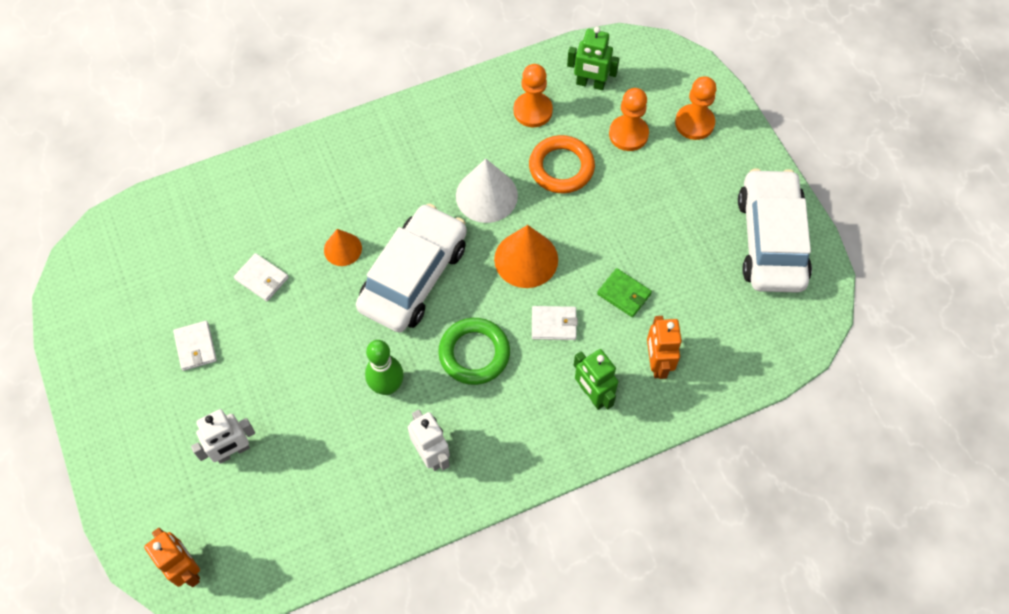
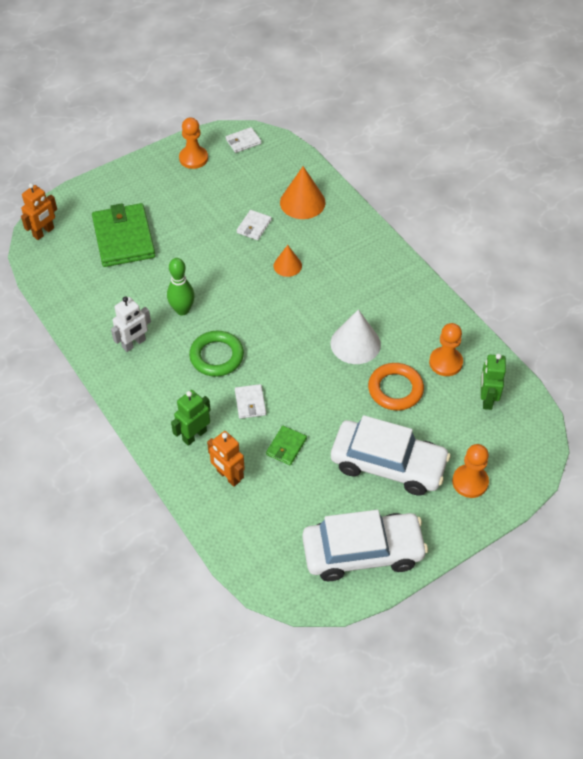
camera: 80 degrees right, 10 degrees down
(196, 347) = (195, 204): white wallet -> white wallet (243, 141)
(233, 451) = (123, 238): white robot -> green wallet
(413, 276) = (273, 310): white car -> white car (388, 464)
(526, 259) = (304, 377): orange cone -> orange cone (302, 202)
(628, 134) = (443, 433): orange pawn -> orange pawn (193, 158)
(657, 363) = (228, 476): orange robot -> orange robot turned 120 degrees counterclockwise

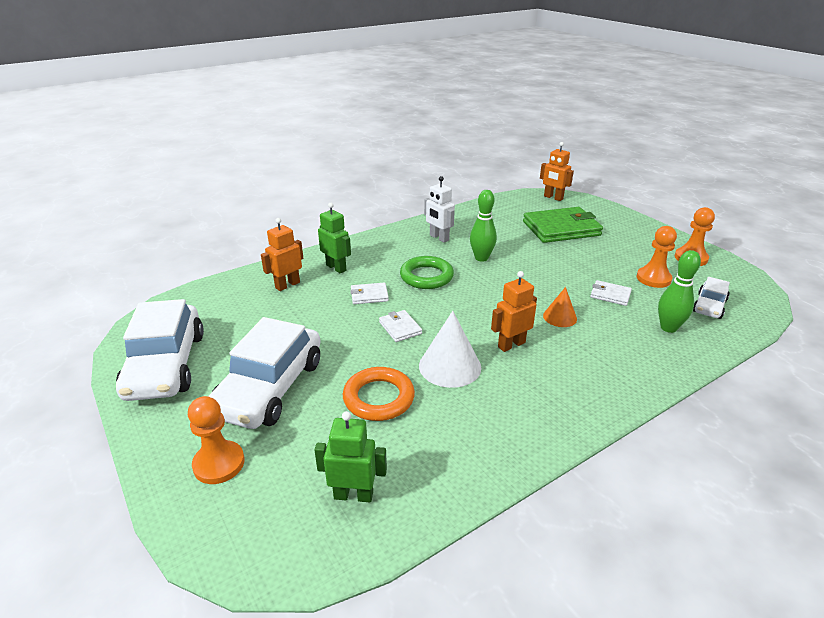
camera: 90 degrees right, 20 degrees down
(243, 141) = (742, 286): white wallet -> white wallet (400, 328)
(272, 170) = (709, 306): none -> white car
(286, 447) = (312, 316): green wallet -> none
(302, 202) = (668, 328): orange cone -> green bowling pin
(326, 302) = (511, 344): none -> orange robot
(445, 362) = (422, 450): orange pawn -> orange pawn (653, 278)

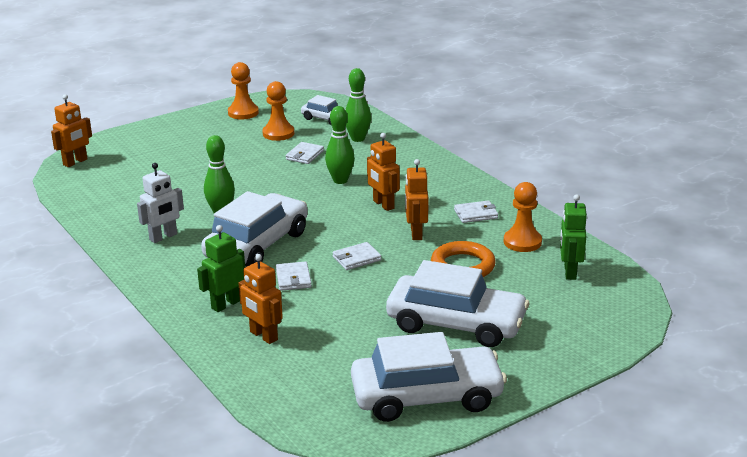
camera: 90 degrees left, 5 degrees down
(219, 464) = (555, 336): orange pawn -> orange pawn (522, 242)
(426, 276) = (257, 245): green ring -> white car
(450, 366) = (416, 233): white cone -> orange robot
(500, 416) = (476, 214): none -> white wallet
(560, 317) = (340, 180): orange cone -> green bowling pin
(561, 228) = (162, 165): green wallet -> none

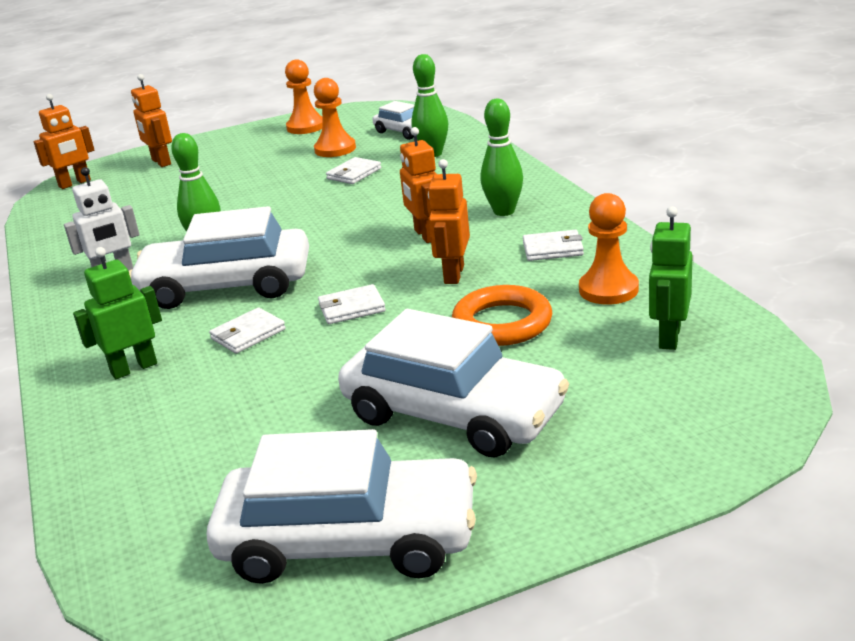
camera: 15 degrees right, 0 degrees up
(257, 245) = (226, 286): white car -> white car turned 135 degrees counterclockwise
(263, 336) = (155, 419): orange robot -> orange robot (161, 162)
(293, 278) = (248, 334): white wallet -> white wallet turned 45 degrees clockwise
(340, 180) = (383, 204): green bowling pin -> green bowling pin (504, 211)

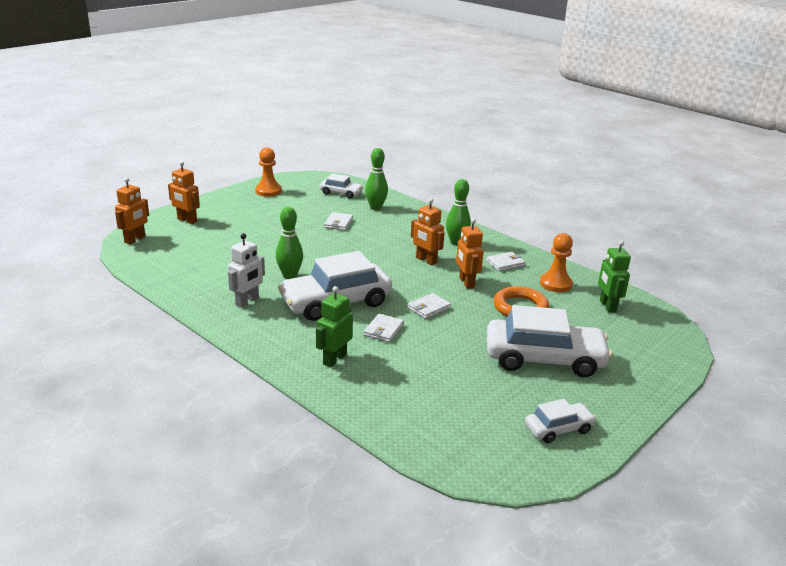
camera: 30 degrees left, 0 degrees up
(335, 149) = (307, 206): orange pawn -> none
(349, 540) = (558, 429): white car -> white car, size x0.51

